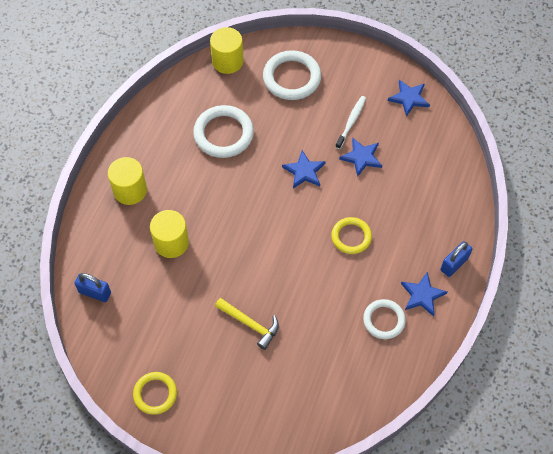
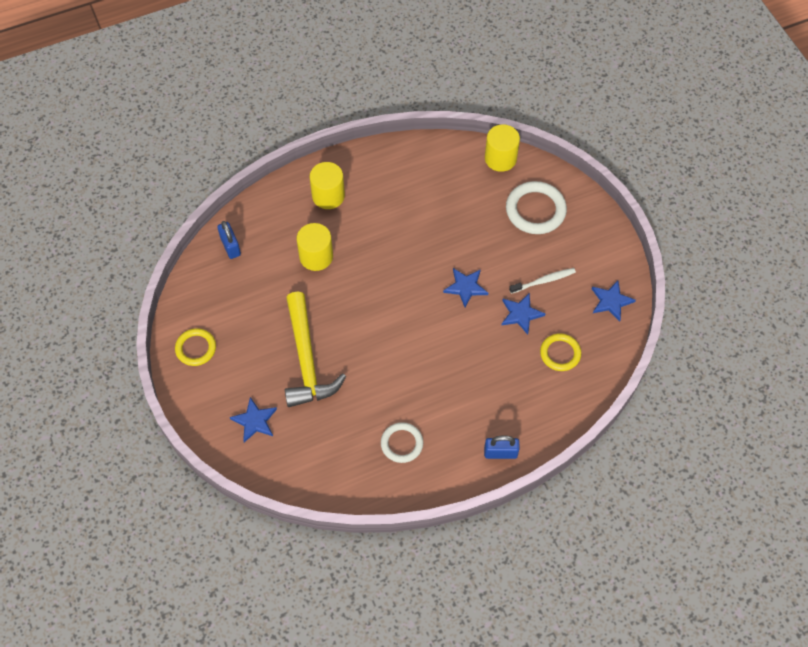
camera: 45 degrees right, 0 degrees up
(223, 134) = (437, 210): white ring -> none
(250, 324) = (307, 360): yellow hammer -> yellow hammer, size x1.80
(351, 237) = (446, 364): yellow ring -> yellow ring (560, 353)
(422, 295) = (450, 452): blue star -> blue star (255, 421)

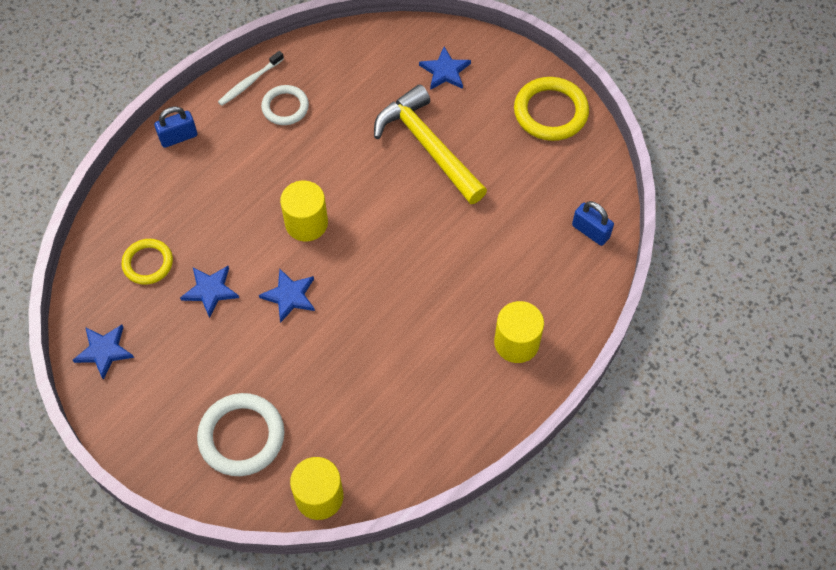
camera: 155 degrees right, 0 degrees up
(196, 348) = (550, 112): yellow ring -> yellow ring, size x1.58
(316, 256) = (485, 260): yellow cylinder -> yellow cylinder (306, 223)
(543, 281) = (197, 343): white toothbrush -> white toothbrush (250, 82)

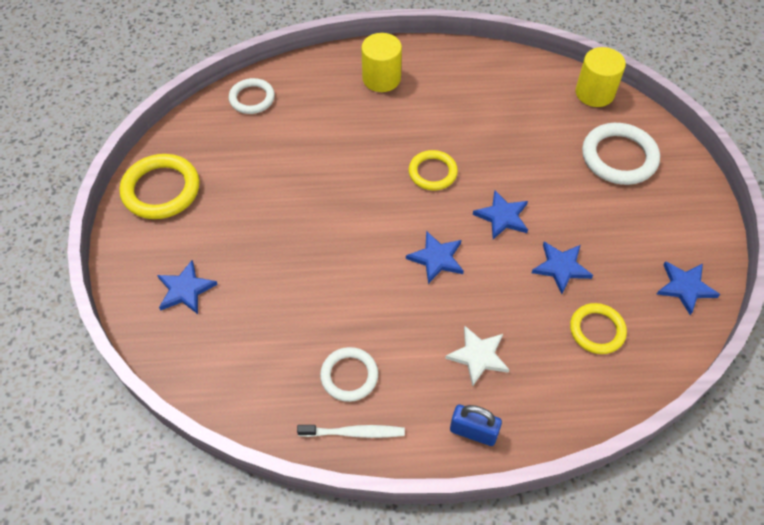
camera: 135 degrees left, 5 degrees down
(215, 182) = (478, 356): none -> white star
(306, 223) = (436, 258): yellow cylinder -> blue star
(379, 289) = (432, 172): none -> yellow ring
(427, 146) = (278, 240): yellow hammer -> none
(590, 231) = (252, 98): blue padlock -> white ring

